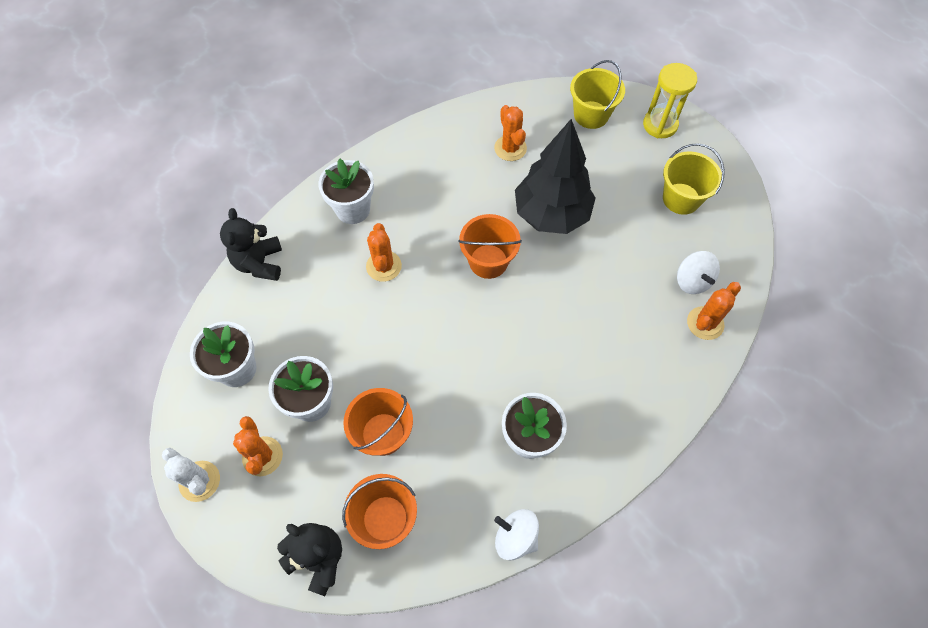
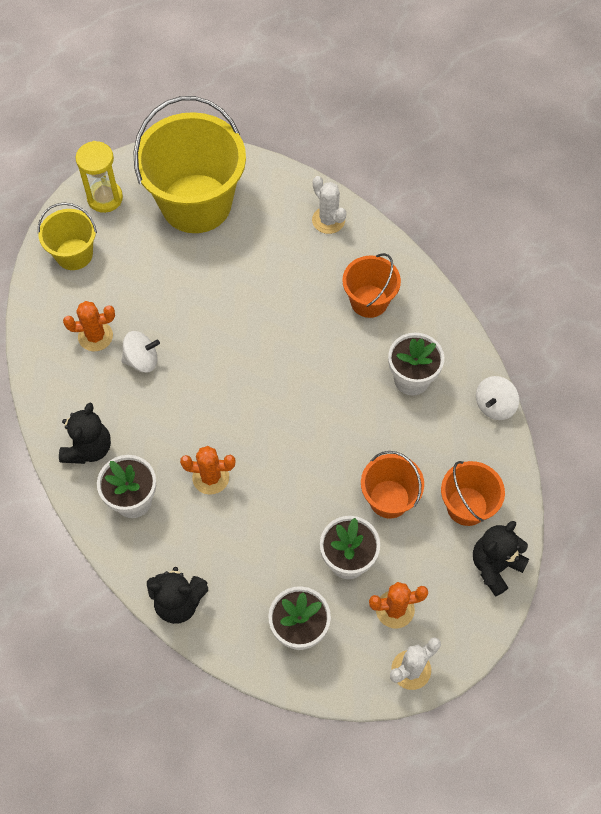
camera: 80 degrees left, 0 degrees up
(398, 166) = (88, 448): none -> black teddy bear
(488, 261) = (227, 380): orange bucket -> orange bucket (369, 301)
(551, 214) = (186, 315): black tree -> none
(681, 199) = (196, 203): yellow bucket -> yellow bucket, size x1.95
(692, 281) = (285, 218): white spinning top -> white spinning top (142, 360)
(705, 323) = (328, 220): orange cactus -> white cactus

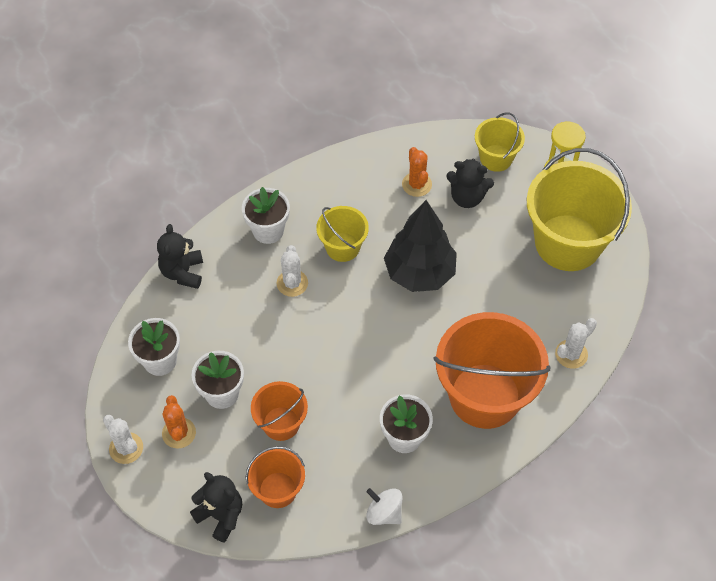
camera: 85 degrees right, 5 degrees down
(88, 448) = (312, 194): black teddy bear -> black teddy bear (467, 197)
(142, 360) = (398, 220): white spinning top -> none
(169, 420) = (342, 247): none -> yellow bucket
(210, 477) = (292, 283): orange cactus -> white cactus
(214, 345) = (419, 273): none -> black tree
(369, 301) = (485, 395): orange bucket -> orange bucket, size x1.95

